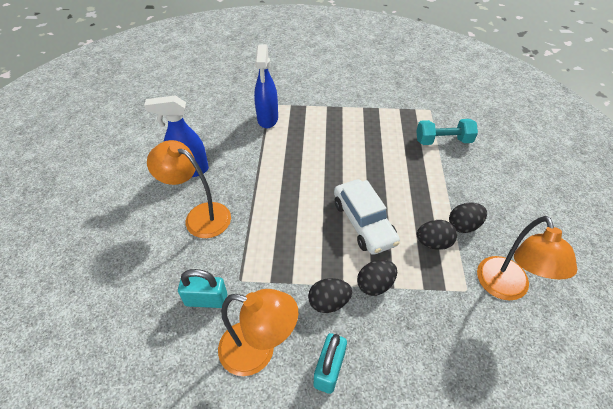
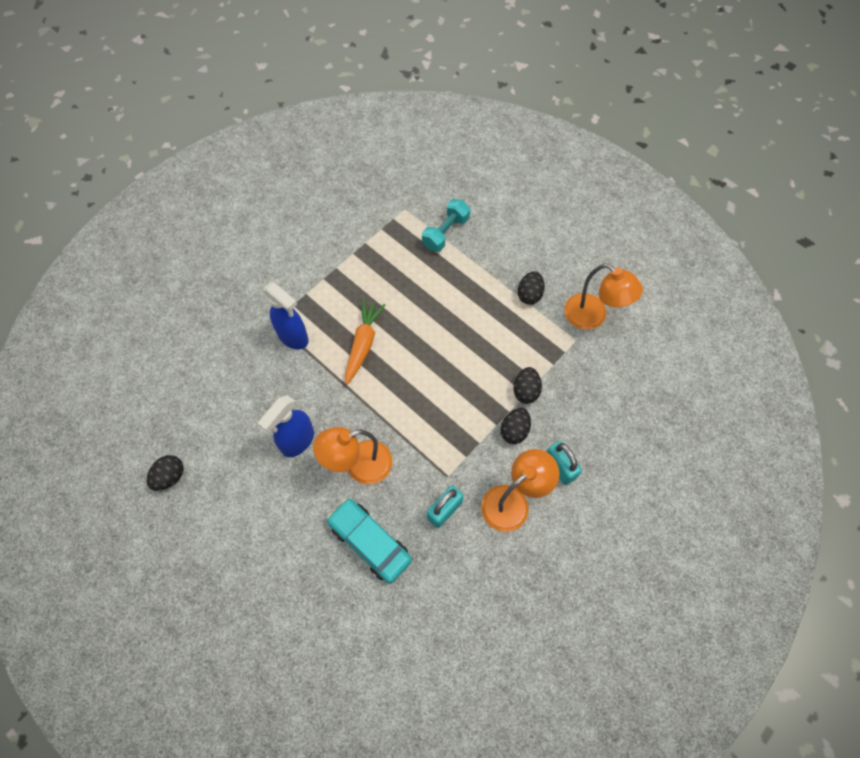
camera: 50 degrees left, 15 degrees up
(138, 266) = (370, 542): none -> turquoise car
(301, 155) = (363, 344): none -> orange carrot
(363, 222) = (470, 355): white car -> none
(433, 243) = (526, 326): black egg -> black egg (170, 477)

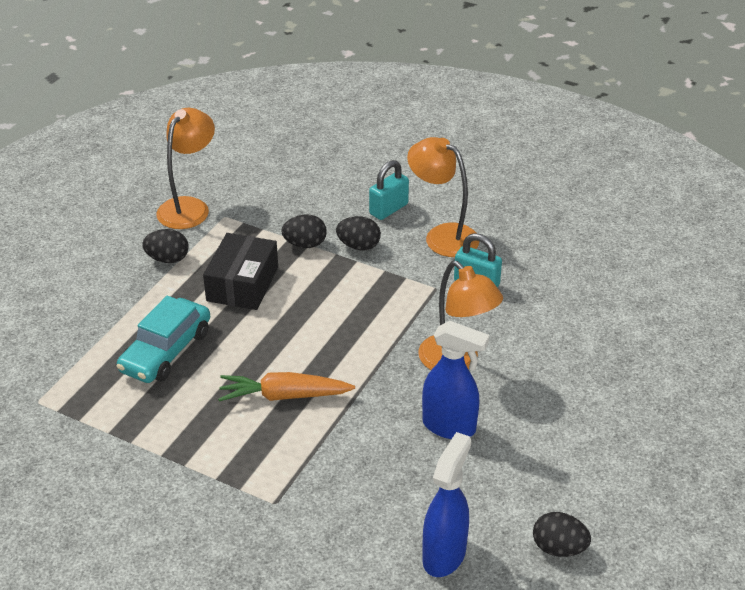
camera: 105 degrees left, 25 degrees down
(293, 337) = (295, 473): blue spray bottle -> blue spray bottle (444, 555)
(370, 542) = (542, 333): turquoise car -> turquoise car (166, 351)
(445, 232) = (77, 350): turquoise dumbbell -> none
(488, 339) = (242, 284): none -> black box

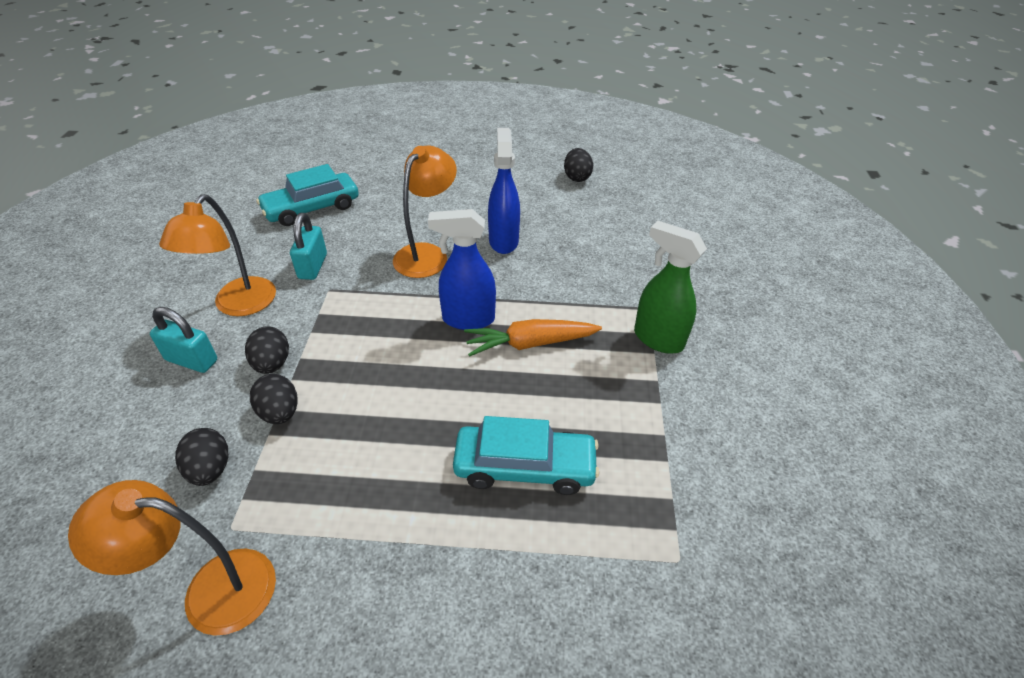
camera: 115 degrees left, 5 degrees up
(168, 259) = (351, 554): black egg -> black egg (210, 469)
(230, 489) = (657, 339): none -> green spray bottle
(242, 284) = (376, 444): black box -> none
(284, 396) = (530, 344): orange carrot -> orange carrot turned 105 degrees clockwise
(444, 555) = (620, 217): blue spray bottle -> blue spray bottle (467, 319)
(582, 296) = (312, 208): none -> turquoise car

